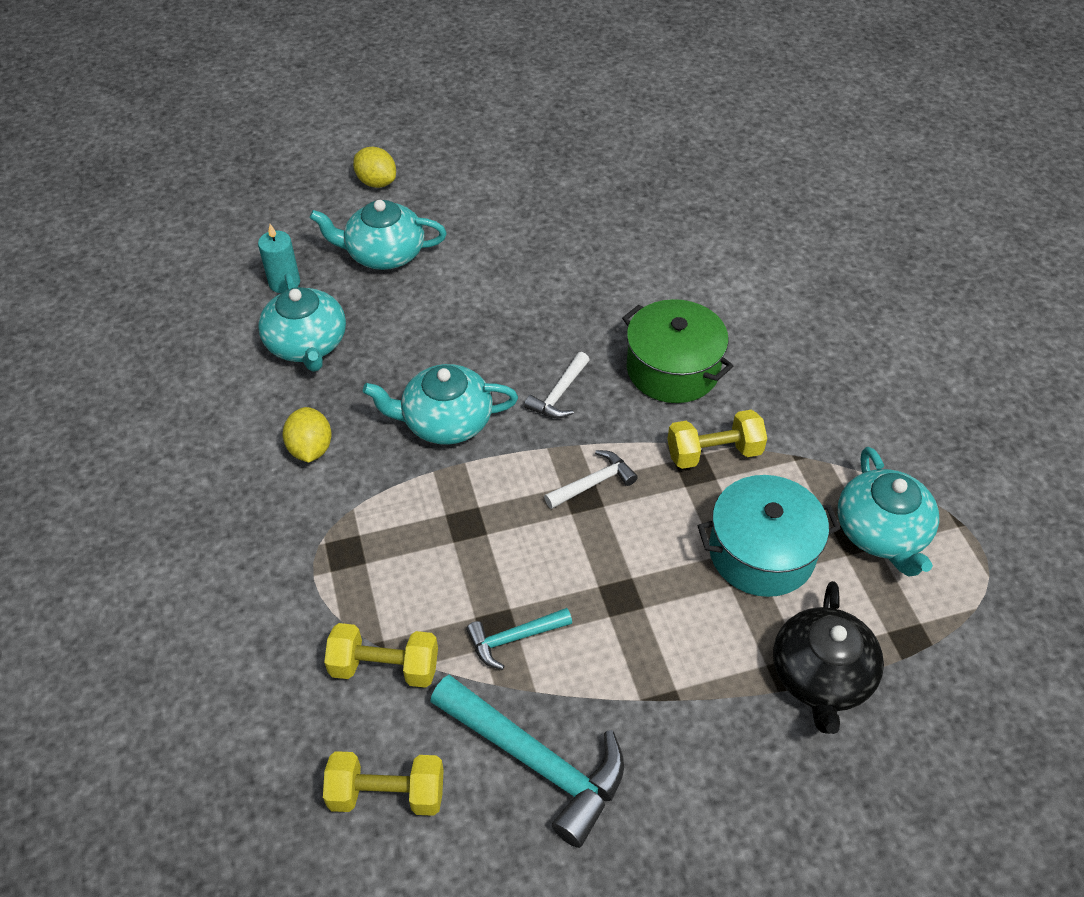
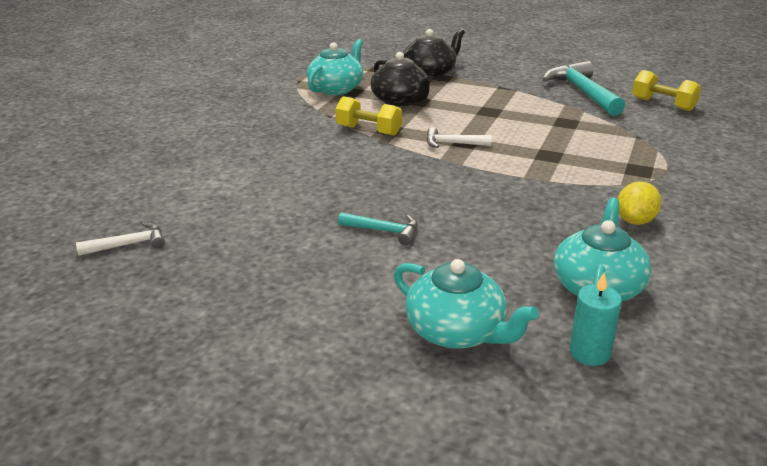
camera: 140 degrees left, 20 degrees down
(376, 182) = (386, 424): yellow lemon -> none
(385, 667) = (640, 130): yellow dumbbell -> none
(445, 421) = (517, 198): turquoise teapot -> none
(514, 638) = (560, 118): turquoise hammer -> turquoise hammer (384, 231)
(559, 394) = (422, 181): white hammer -> white hammer (129, 244)
(672, 369) = (332, 165): green pot -> none
(761, 552) = (401, 101): turquoise pot -> black teapot

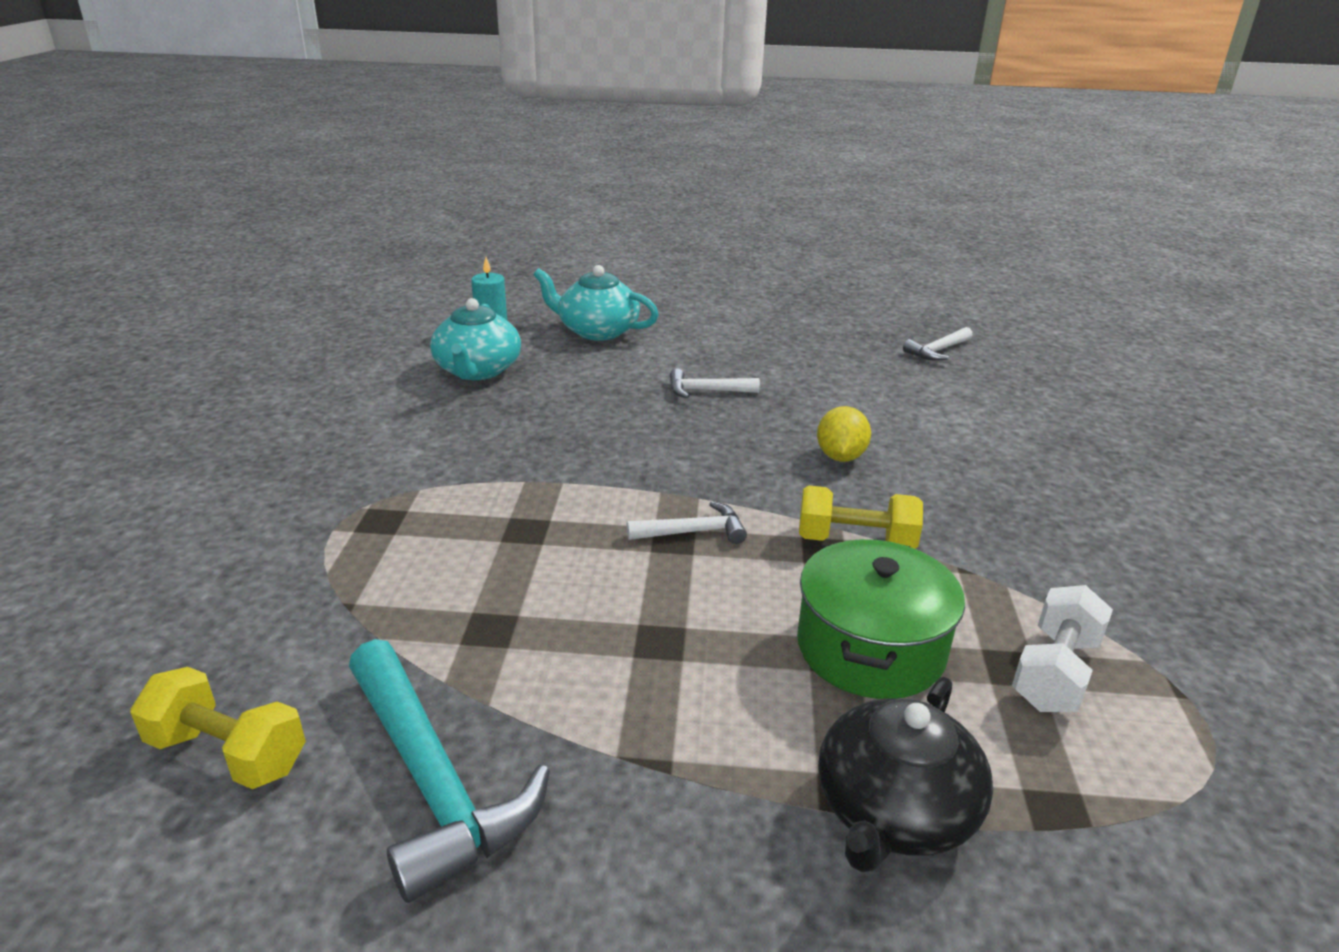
camera: 160 degrees right, 0 degrees up
(336, 88) = (1054, 672): turquoise teapot -> white dumbbell
(384, 231) = (706, 391): turquoise hammer -> white hammer
(401, 101) = (870, 648): black teapot -> green pot
(635, 220) = (417, 437): yellow lemon -> yellow lemon (840, 456)

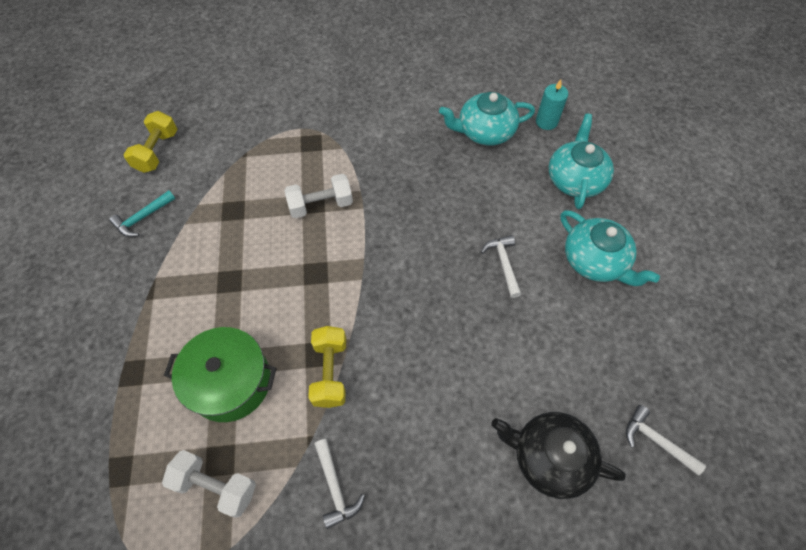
camera: 80 degrees right, 30 degrees up
(433, 781) = (143, 218): turquoise hammer -> turquoise hammer, size x0.53
(534, 522) = (321, 205): none -> white dumbbell
(693, 532) = (324, 281): white hammer -> white hammer (335, 487)
(720, 340) = (595, 261): none -> turquoise teapot
(840, 456) = (433, 360): yellow lemon -> none
(894, 811) = (121, 393): black teapot -> black teapot (549, 457)

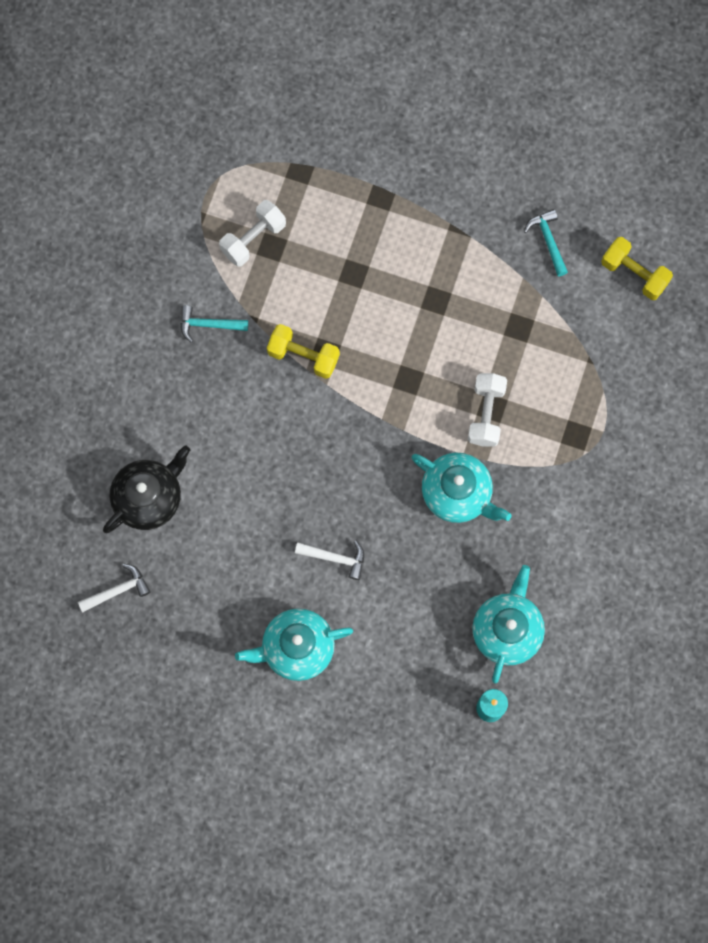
camera: 115 degrees right, 15 degrees up
(231, 382) = (334, 273): green pot -> none
(335, 487) = (208, 325): white hammer -> turquoise hammer
(575, 179) = (398, 690): turquoise teapot -> turquoise teapot (458, 493)

